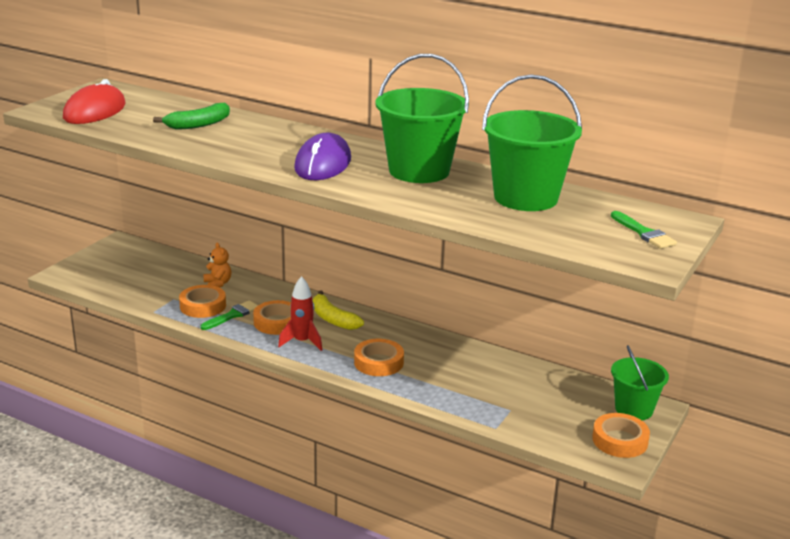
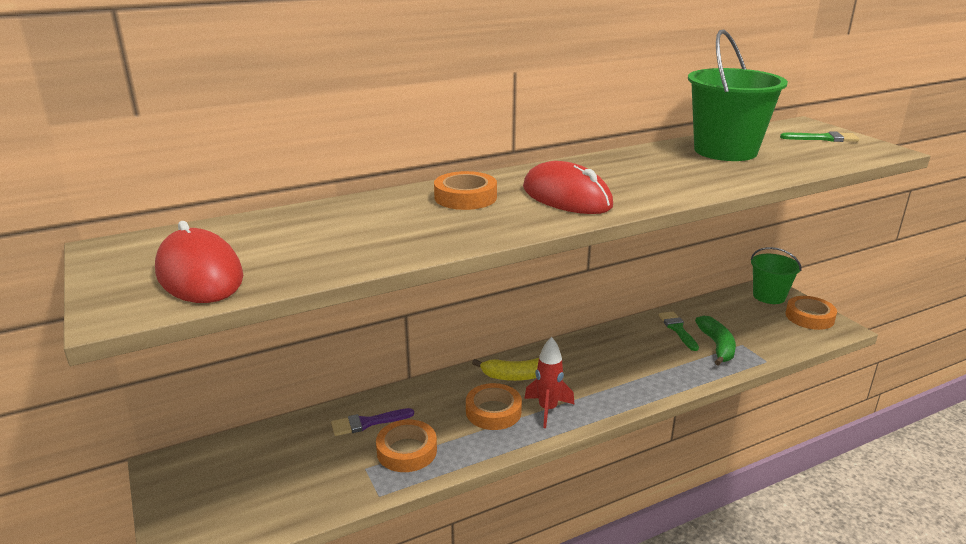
camera: 55 degrees left, 0 degrees up
(198, 124) = (359, 225): green banana -> green banana (717, 346)
(218, 284) = (368, 423): orange teddy bear -> purple brush
(232, 315) = (449, 436): green brush -> green brush (677, 329)
(323, 164) = (566, 197): purple mouse -> red mouse
(378, 362) = (621, 379): orange tape -> orange tape (465, 197)
(419, 171) = (627, 168): green bucket -> none

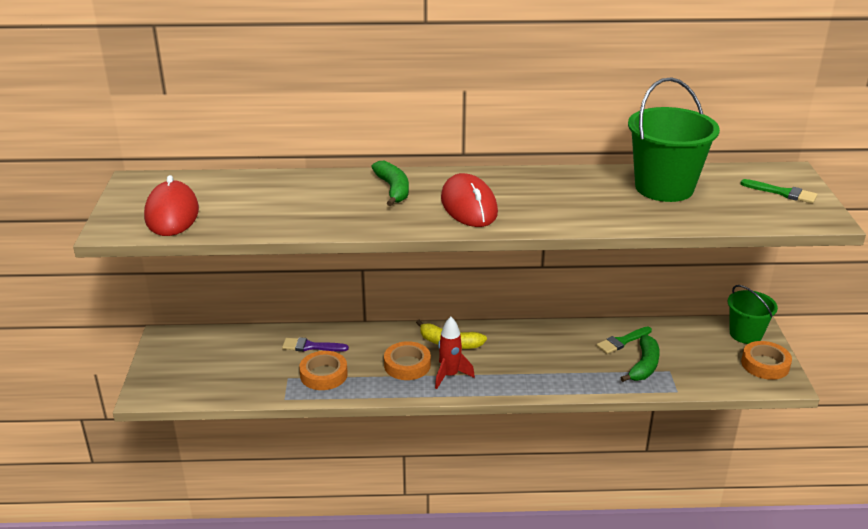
camera: 25 degrees right, 5 degrees up
(465, 197) = (393, 189): orange tape -> green banana
(677, 329) = (622, 341): green brush -> green brush turned 135 degrees counterclockwise

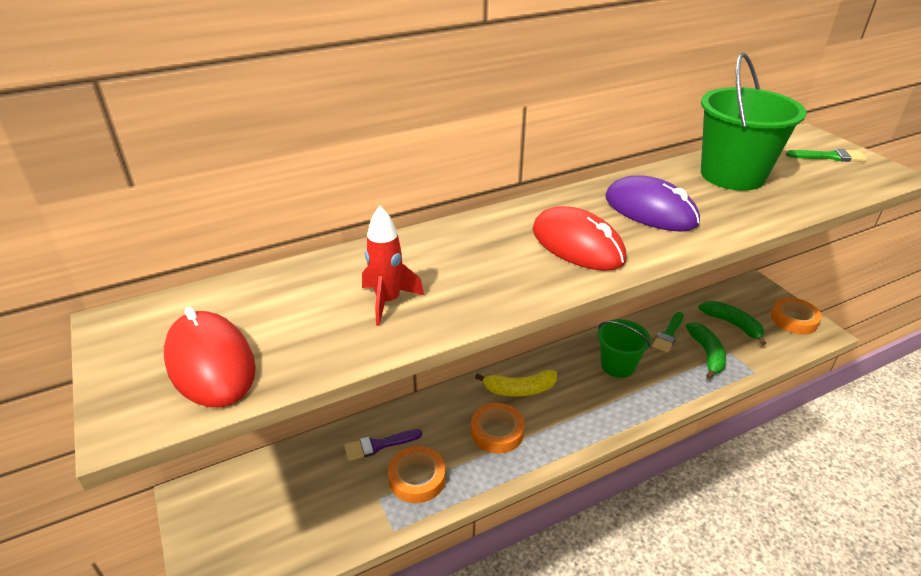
camera: 25 degrees left, 5 degrees up
(393, 189) = (475, 245): green banana -> green banana (732, 324)
(450, 375) = (548, 429): red rocket -> red rocket (388, 301)
(556, 197) = (650, 210): none -> purple mouse
(745, 334) = (754, 294): green bucket -> green bucket (617, 365)

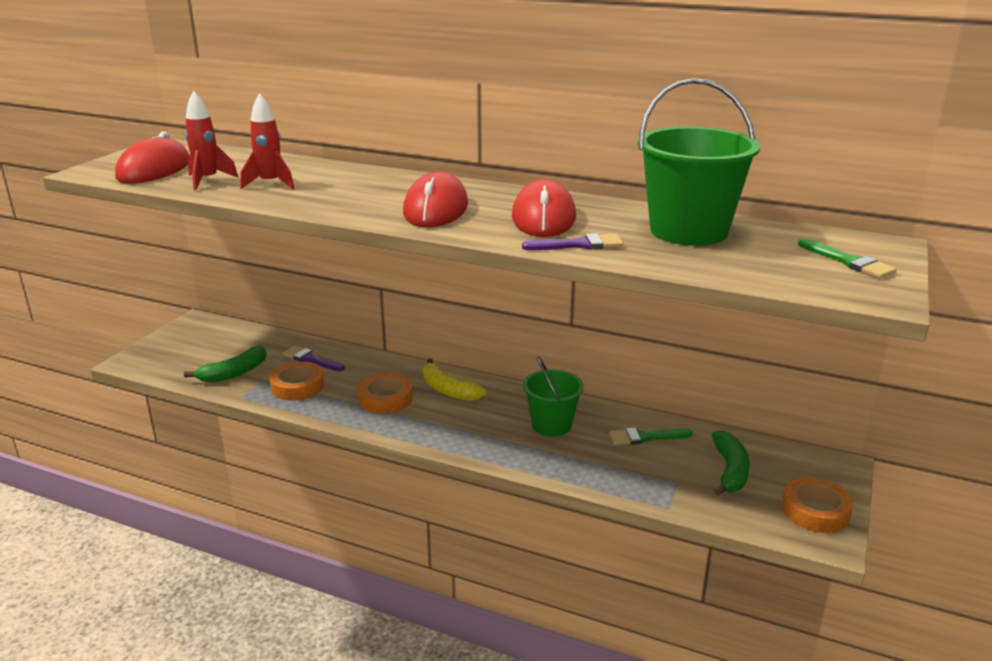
camera: 50 degrees right, 10 degrees down
(316, 338) = (207, 180): none -> red rocket
(650, 210) = (543, 217): purple mouse -> red mouse
(706, 354) = (649, 469): green banana -> green banana (234, 373)
(725, 222) = (578, 245): none -> purple brush

